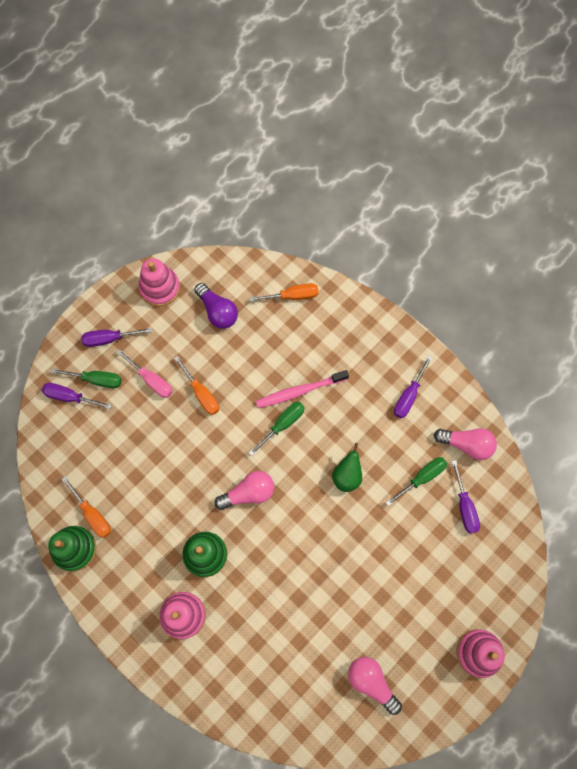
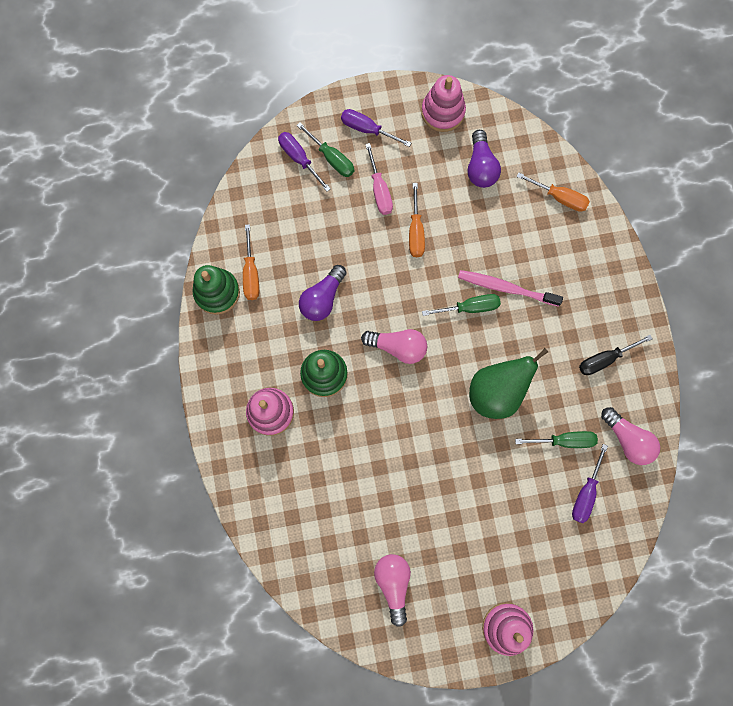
camera: 35 degrees right, 5 degrees up
(163, 495) = (322, 298): none -> purple light bulb
(347, 476) = (496, 392): green pear -> green pear, size x1.64
(409, 395) = (605, 359): purple screwdriver -> black screwdriver

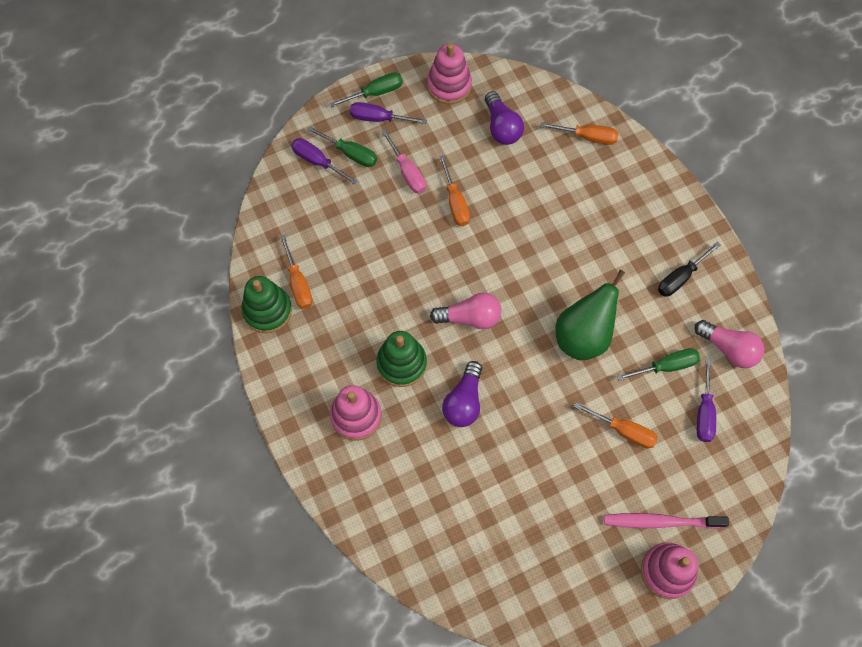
camera: 15 degrees left, 10 degrees down
(322, 298) = (379, 289): purple light bulb -> purple light bulb (464, 401)
(393, 584) = (535, 558): pink light bulb -> none
(469, 307) = (531, 261): green screwdriver -> green screwdriver (375, 93)
(506, 288) = (562, 234): pink toothbrush -> pink toothbrush (661, 522)
(506, 490) = (623, 430): none -> orange screwdriver

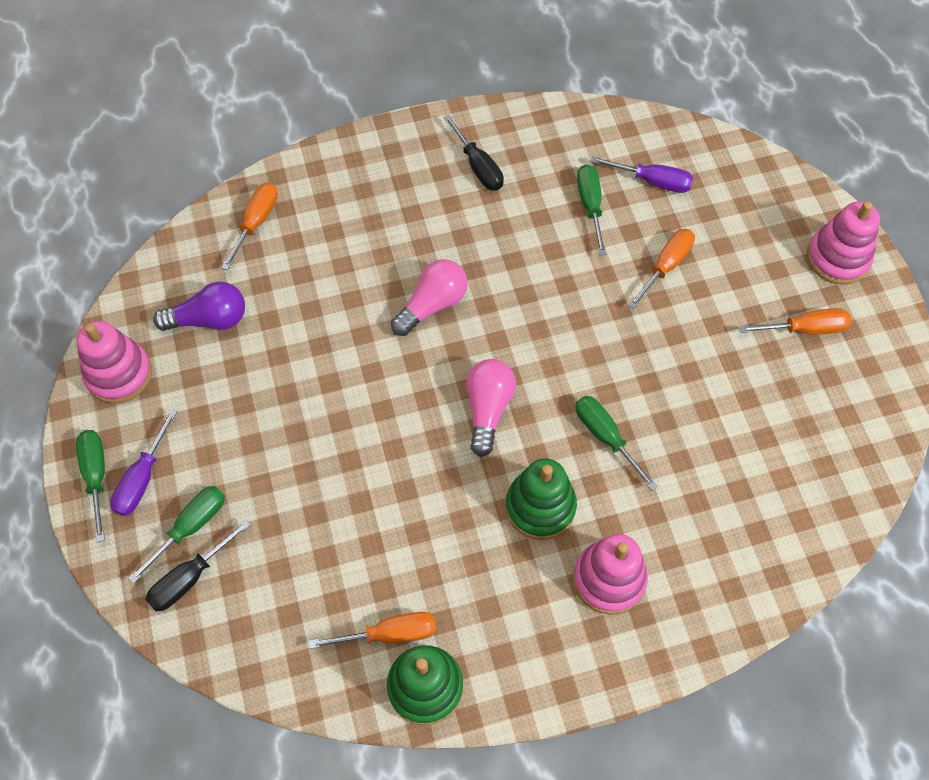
camera: 80 degrees left, 5 degrees down
(318, 162) = (190, 577): purple screwdriver -> black screwdriver
(407, 172) = (244, 453): pink screwdriver -> none
(455, 202) = (310, 398): orange screwdriver -> orange screwdriver (804, 329)
(464, 401) = (606, 437): purple light bulb -> green screwdriver
(583, 336) = (537, 284): green pear -> none
(661, 522) = (779, 252): pink toothbrush -> none
(728, 349) = (578, 141): pink light bulb -> pink light bulb (432, 305)

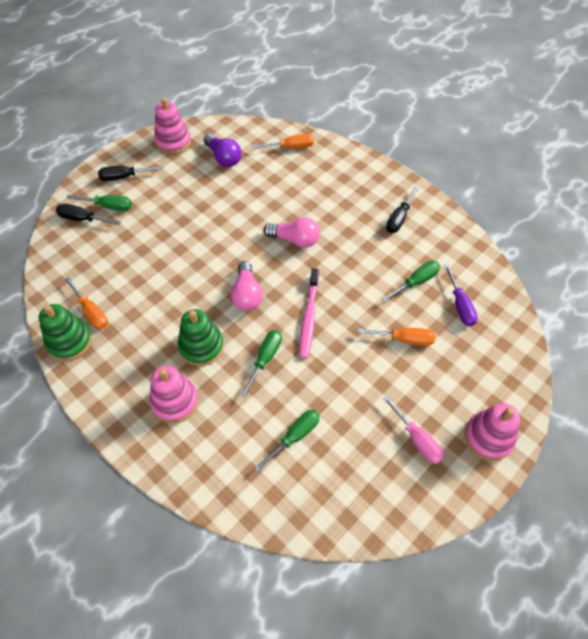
camera: 60 degrees right, 5 degrees down
(96, 476) = (116, 161): green screwdriver -> green screwdriver (294, 437)
(142, 478) = (124, 177): purple screwdriver -> black screwdriver
(488, 409) = (247, 294): pink light bulb -> pink light bulb turned 105 degrees clockwise
(570, 353) = (309, 317): none -> pink toothbrush
(804, 329) = (417, 439): orange screwdriver -> pink screwdriver

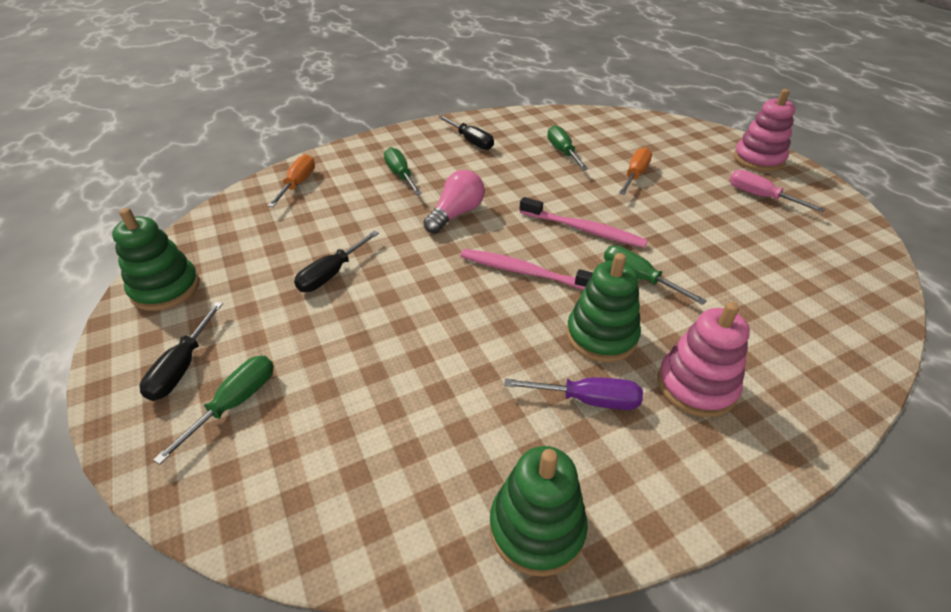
camera: 70 degrees left, 15 degrees down
(83, 219) = (233, 453): black screwdriver -> black screwdriver (332, 274)
(91, 312) = (478, 476): orange screwdriver -> none
(173, 142) = (166, 289): pink stacking toy -> green stacking toy
(223, 158) = (257, 243): purple light bulb -> none
(247, 294) = (525, 272): pink light bulb -> pink toothbrush
(294, 437) = (759, 278): green screwdriver -> green screwdriver (401, 175)
(417, 439) = (761, 197): pink screwdriver -> pink screwdriver turned 120 degrees counterclockwise
(460, 305) = (602, 137): purple screwdriver -> purple screwdriver (587, 400)

